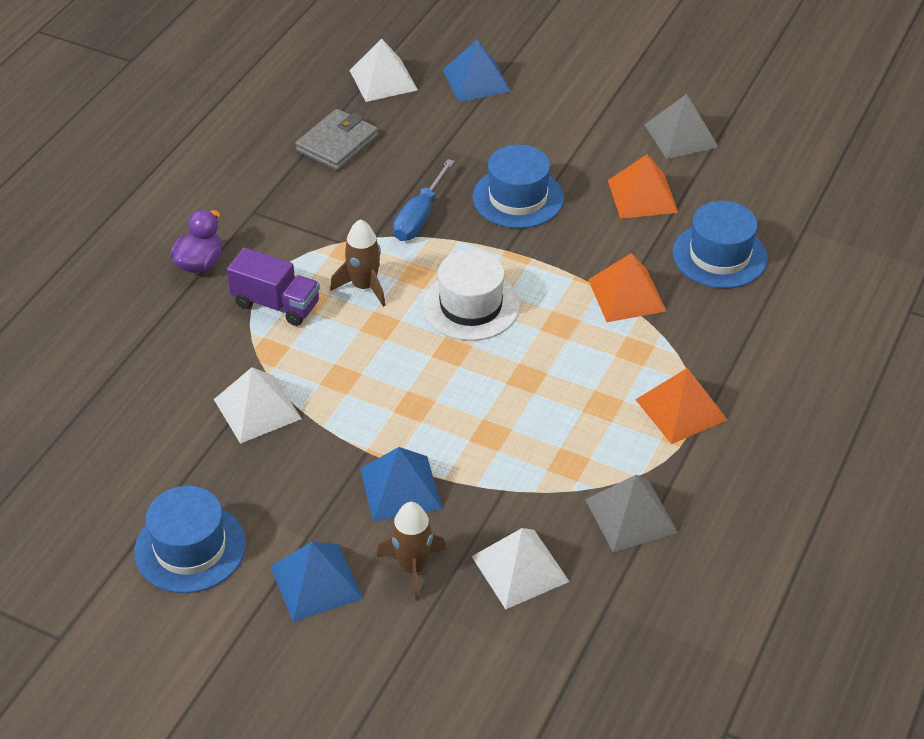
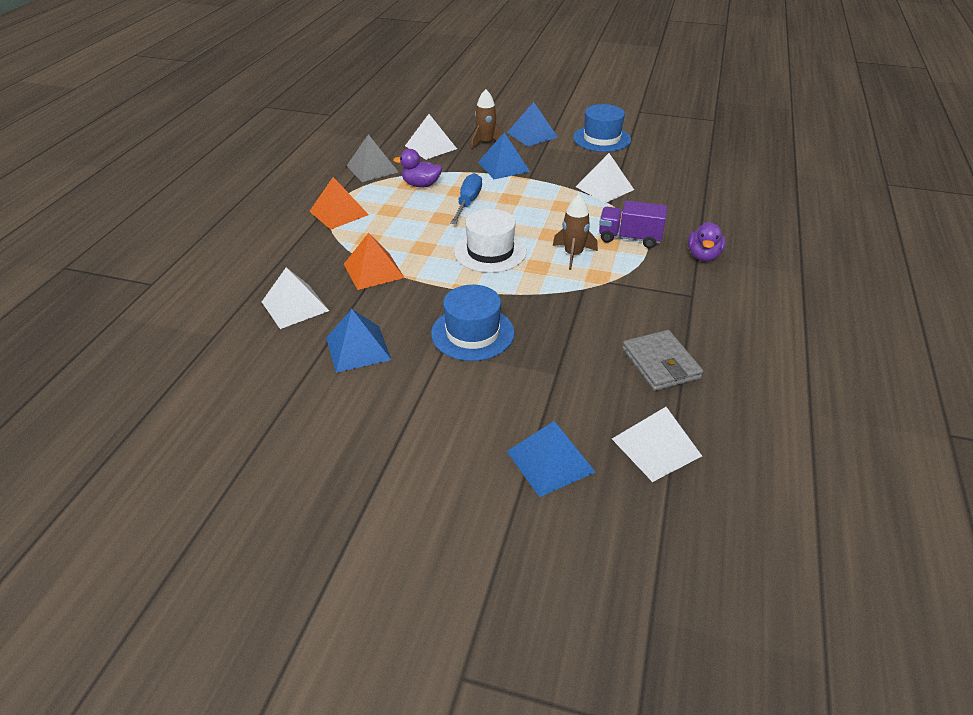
camera: 170 degrees right, 5 degrees down
(337, 144) = (660, 364): grey wallet -> grey wallet turned 45 degrees counterclockwise
(419, 217) = (553, 307): blue screwdriver -> blue screwdriver (468, 202)
(549, 458) = (421, 185): none -> purple duck
(642, 196) = (358, 348): orange pyramid -> blue pyramid
(681, 136) = (313, 418): grey pyramid -> none
(719, 255) = (295, 306): blue hat -> white pyramid

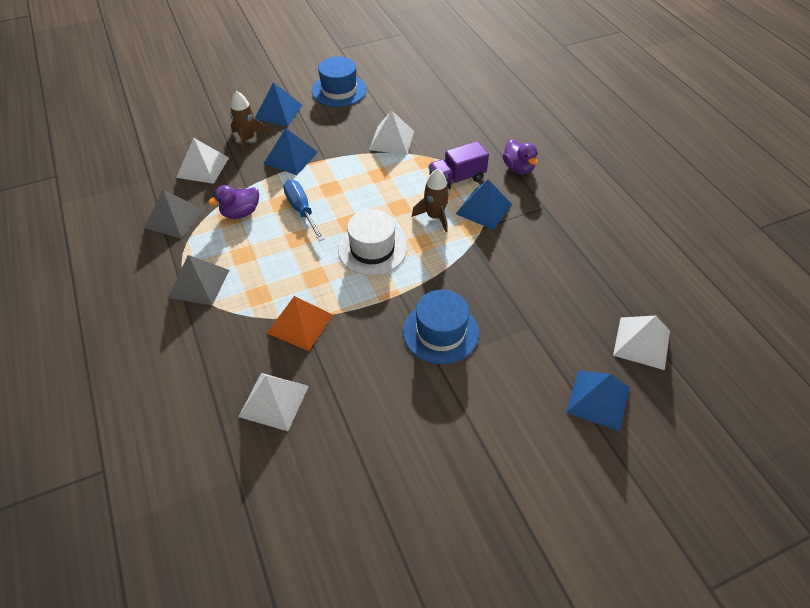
camera: 40 degrees left, 10 degrees up
(338, 213) = (199, 283): orange pyramid -> grey pyramid
(358, 348) = (373, 404): blue pyramid -> blue pyramid (483, 209)
(660, 364) = (581, 276): grey wallet -> none

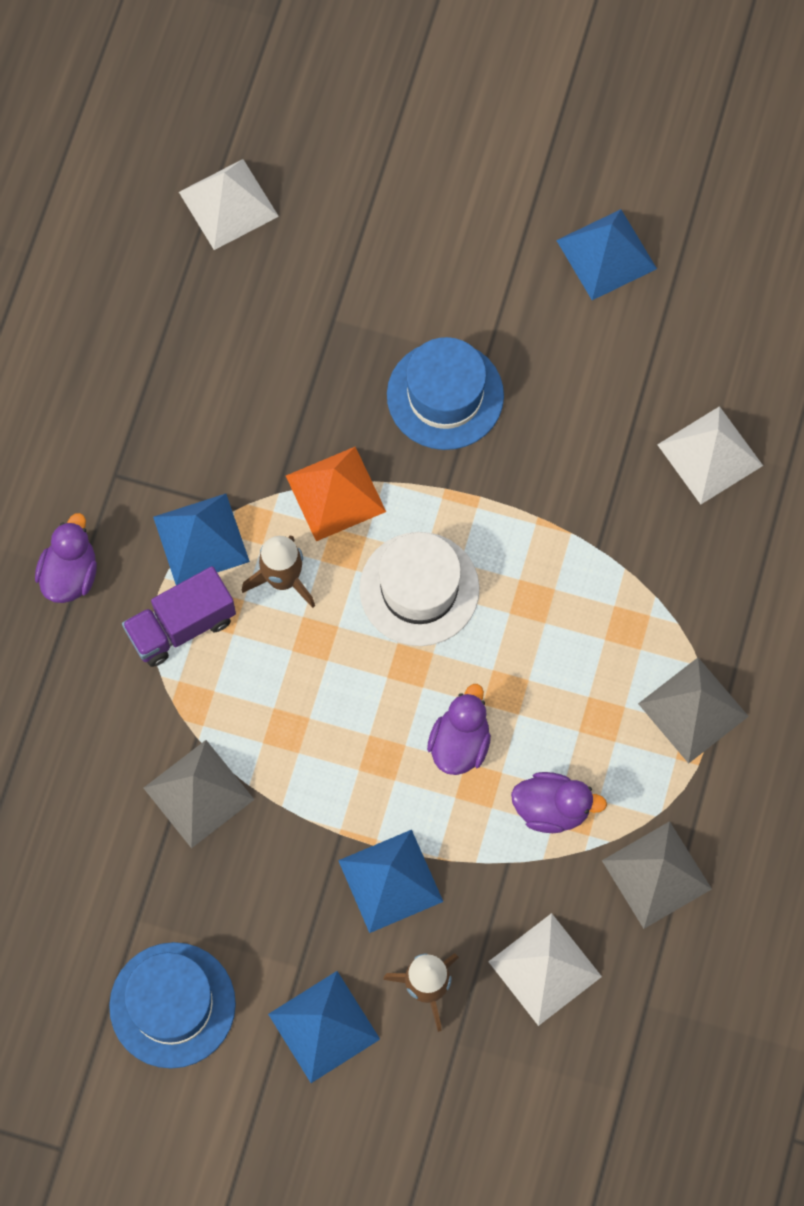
camera: 140 degrees left, 20 degrees up
(300, 324) = (605, 539): orange pyramid -> orange pyramid (336, 493)
(301, 210) = (460, 743): blue screwdriver -> purple duck
(392, 140) = (198, 793): white pyramid -> grey pyramid
(457, 179) = (181, 626): purple truck -> purple truck turned 135 degrees clockwise
(598, 399) = (353, 185): blue pyramid -> blue pyramid (606, 254)

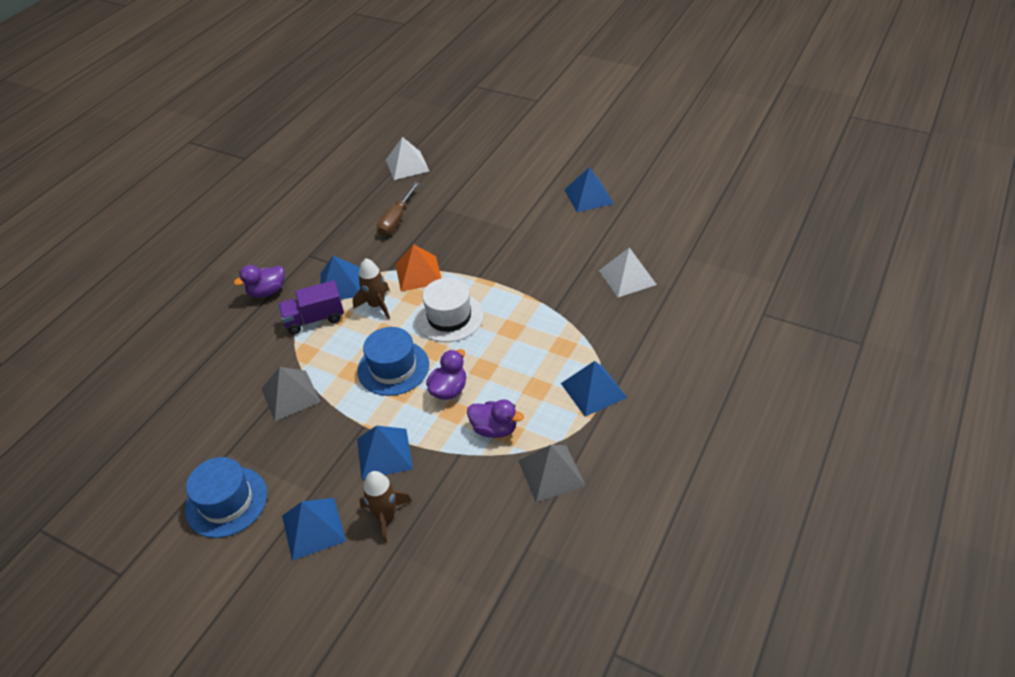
camera: 15 degrees right, 25 degrees down
(70, 574) = (267, 292): purple duck -> purple duck turned 150 degrees counterclockwise
(253, 361) = (396, 220): none -> brown screwdriver
(445, 395) = (489, 241): blue hat -> blue hat (393, 368)
(544, 969) = (465, 516): white pyramid -> none
(693, 710) = (593, 390): grey pyramid -> blue pyramid

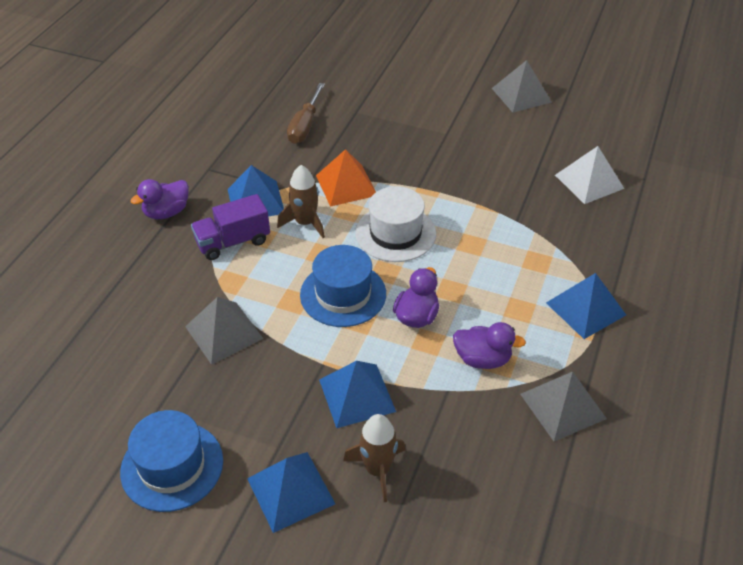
camera: 10 degrees left, 0 degrees up
(407, 165) = (302, 65): white pyramid -> none
(588, 196) = (521, 95): blue pyramid -> grey pyramid

